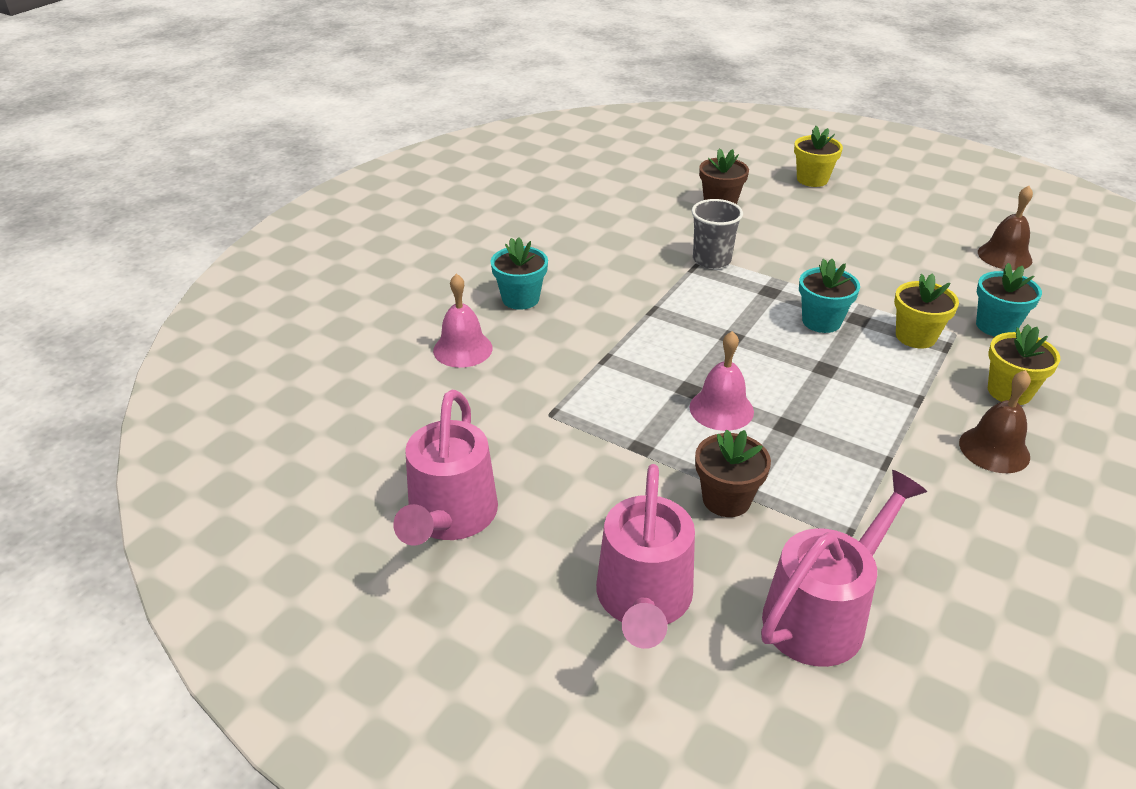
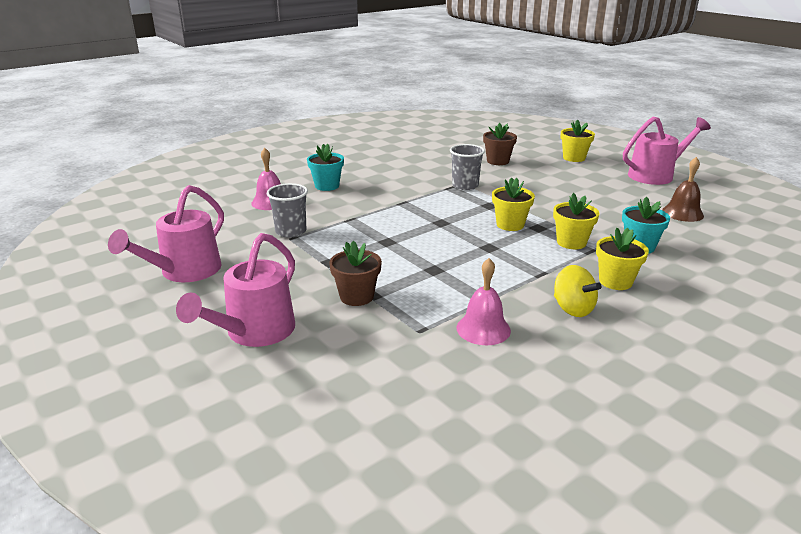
camera: 20 degrees right, 10 degrees down
(541, 401) = (291, 231): none -> grey cup
(721, 409) = (398, 254): pink bell -> pink bell (483, 329)
(821, 321) = (510, 225): turquoise flower pot -> yellow flower pot
(823, 613) = (362, 364): pink watering can -> pink watering can (656, 175)
(994, 449) = (572, 309): brown bell -> yellow spinning top

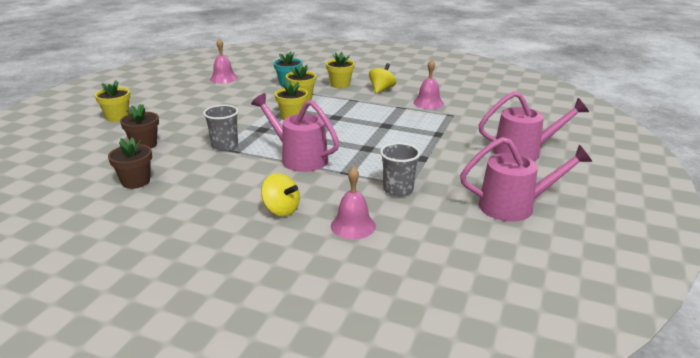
camera: 120 degrees left, 0 degrees up
(327, 186) = (281, 210): turquoise flower pot -> yellow spinning top
(356, 296) = (447, 137): brown flower pot -> brown flower pot (136, 181)
(656, 175) = (149, 89): pink watering can -> pink watering can (298, 158)
(682, 213) = (223, 78): brown bell -> pink bell

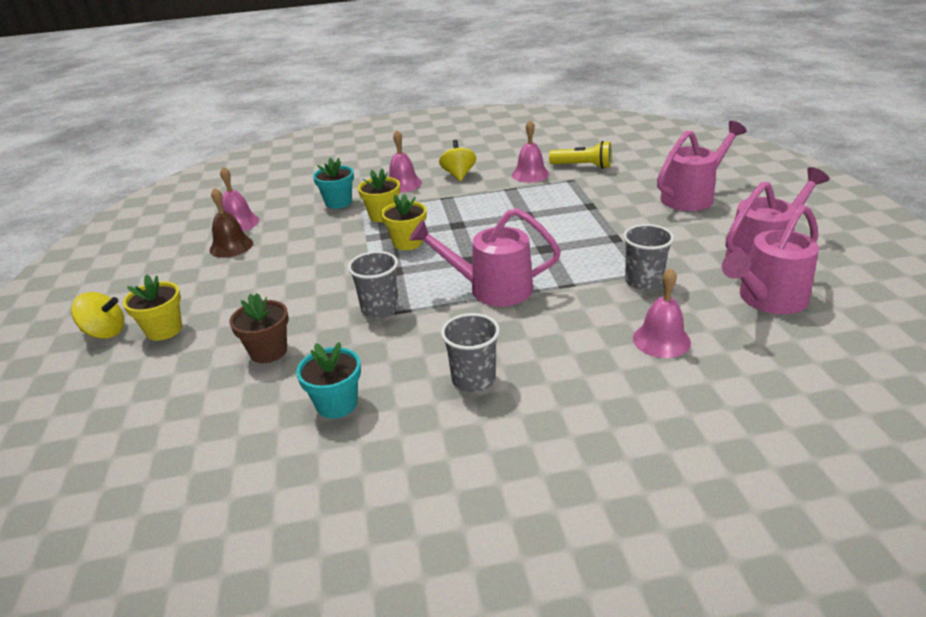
camera: 30 degrees left, 5 degrees up
(136, 181) = (336, 404): brown flower pot -> turquoise flower pot
(203, 89) = (231, 246): none -> brown bell
(215, 199) = (473, 379): none -> grey cup
(281, 210) = (565, 357): yellow spinning top -> yellow spinning top (105, 332)
(340, 85) = (403, 184): yellow flower pot -> pink bell
(466, 234) = (767, 300): none -> pink watering can
(473, 109) = (583, 166): none -> yellow flashlight

